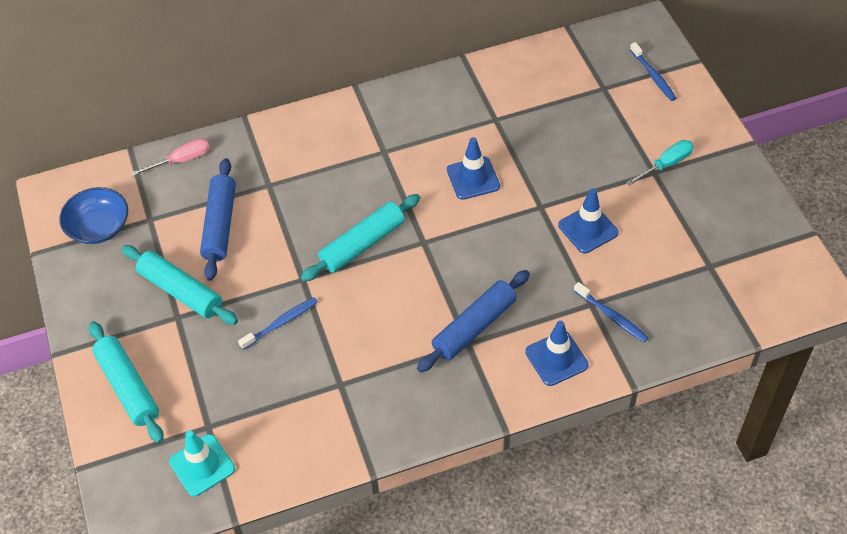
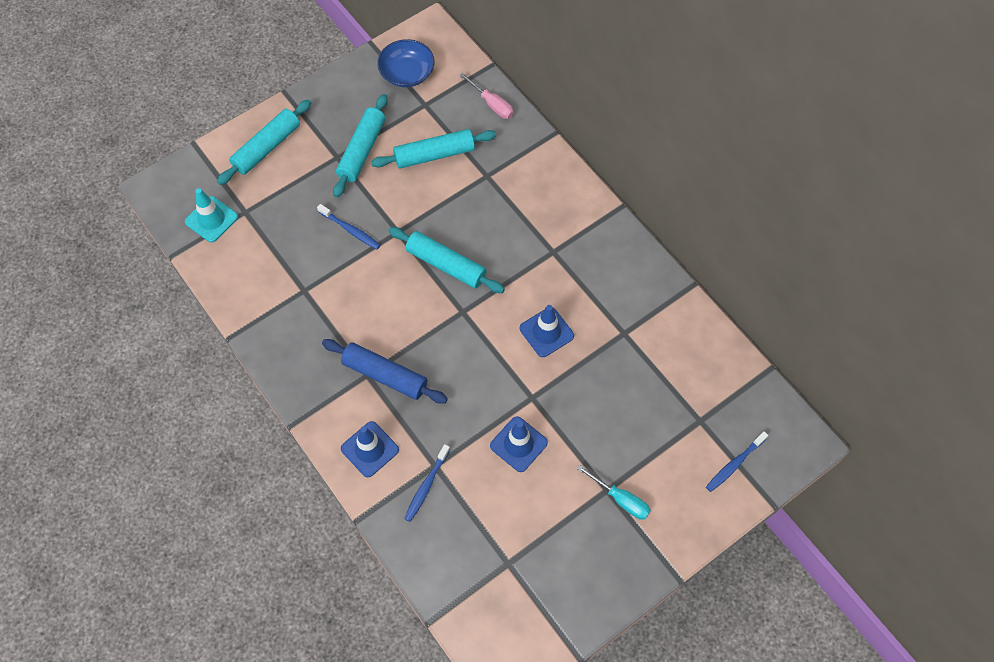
camera: 70 degrees right, 10 degrees up
(220, 225) = (434, 155): blue rolling pin -> turquoise rolling pin

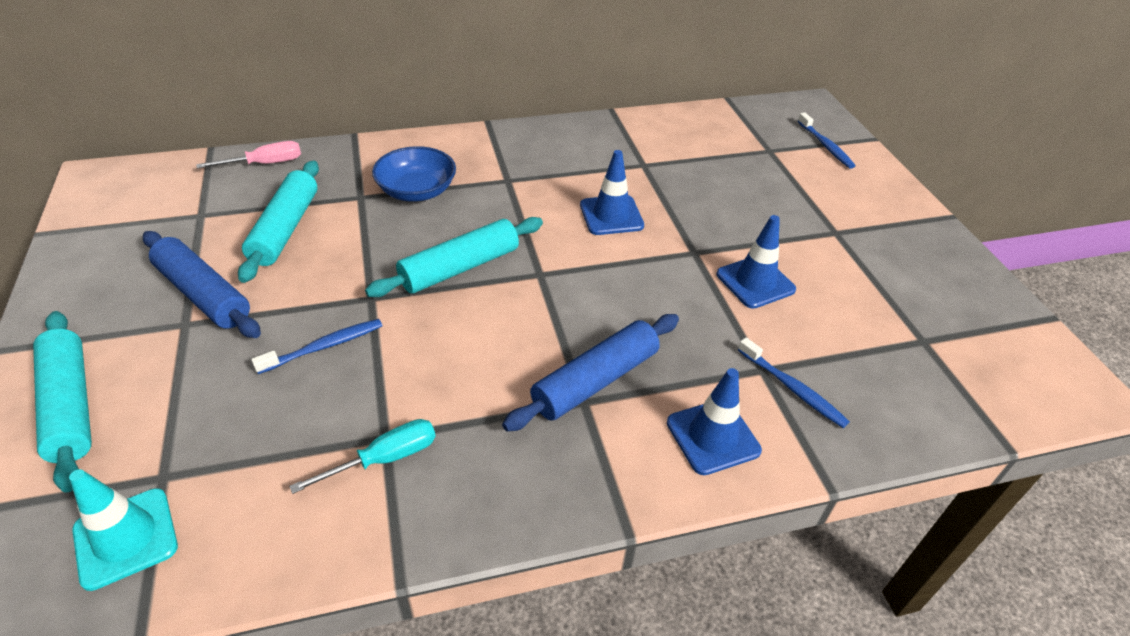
camera: 70 degrees left, 20 degrees down
(361, 150) = (203, 294): turquoise rolling pin -> blue rolling pin
(407, 73) = (133, 215): blue bowl -> blue bowl (417, 191)
(621, 499) = (850, 226): turquoise screwdriver -> turquoise screwdriver (384, 458)

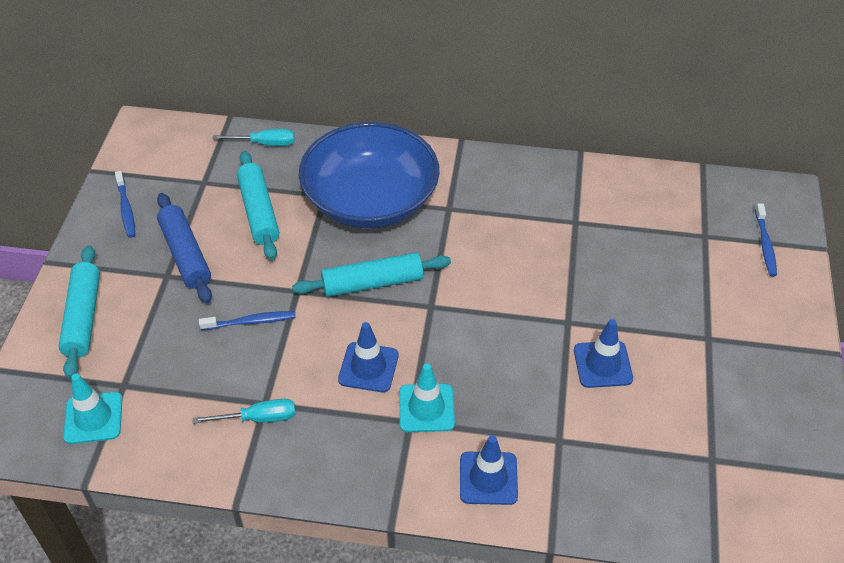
camera: 25 degrees right, 5 degrees up
(265, 164) = (265, 143): pink screwdriver -> turquoise screwdriver
(285, 229) = (259, 212): turquoise rolling pin -> turquoise rolling pin turned 45 degrees counterclockwise
(417, 191) = (370, 201): blue bowl -> blue bowl, size x1.99
(595, 381) = (426, 408): blue rolling pin -> turquoise traffic cone
(611, 215) = (517, 267): blue traffic cone -> blue traffic cone (368, 367)
(792, 388) = (573, 462): blue toothbrush -> blue toothbrush (126, 209)

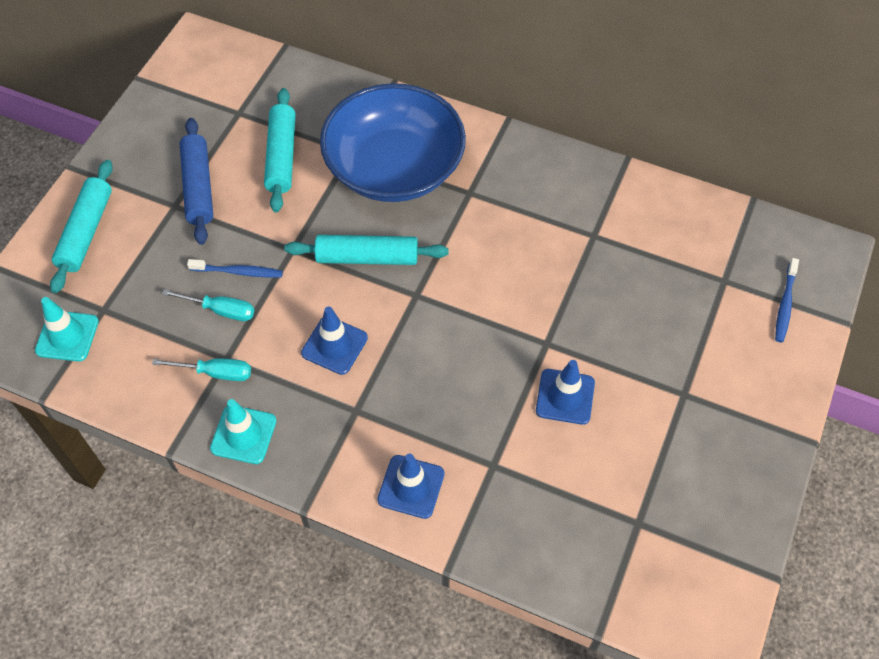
camera: 15 degrees right, 10 degrees up
(126, 209) = (157, 126): blue toothbrush -> none
(265, 143) = (310, 82): turquoise screwdriver -> turquoise screwdriver (221, 310)
(426, 408) = (376, 401): turquoise traffic cone -> turquoise traffic cone (243, 434)

